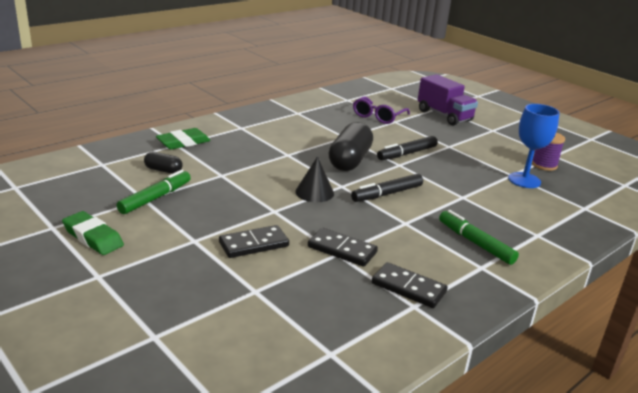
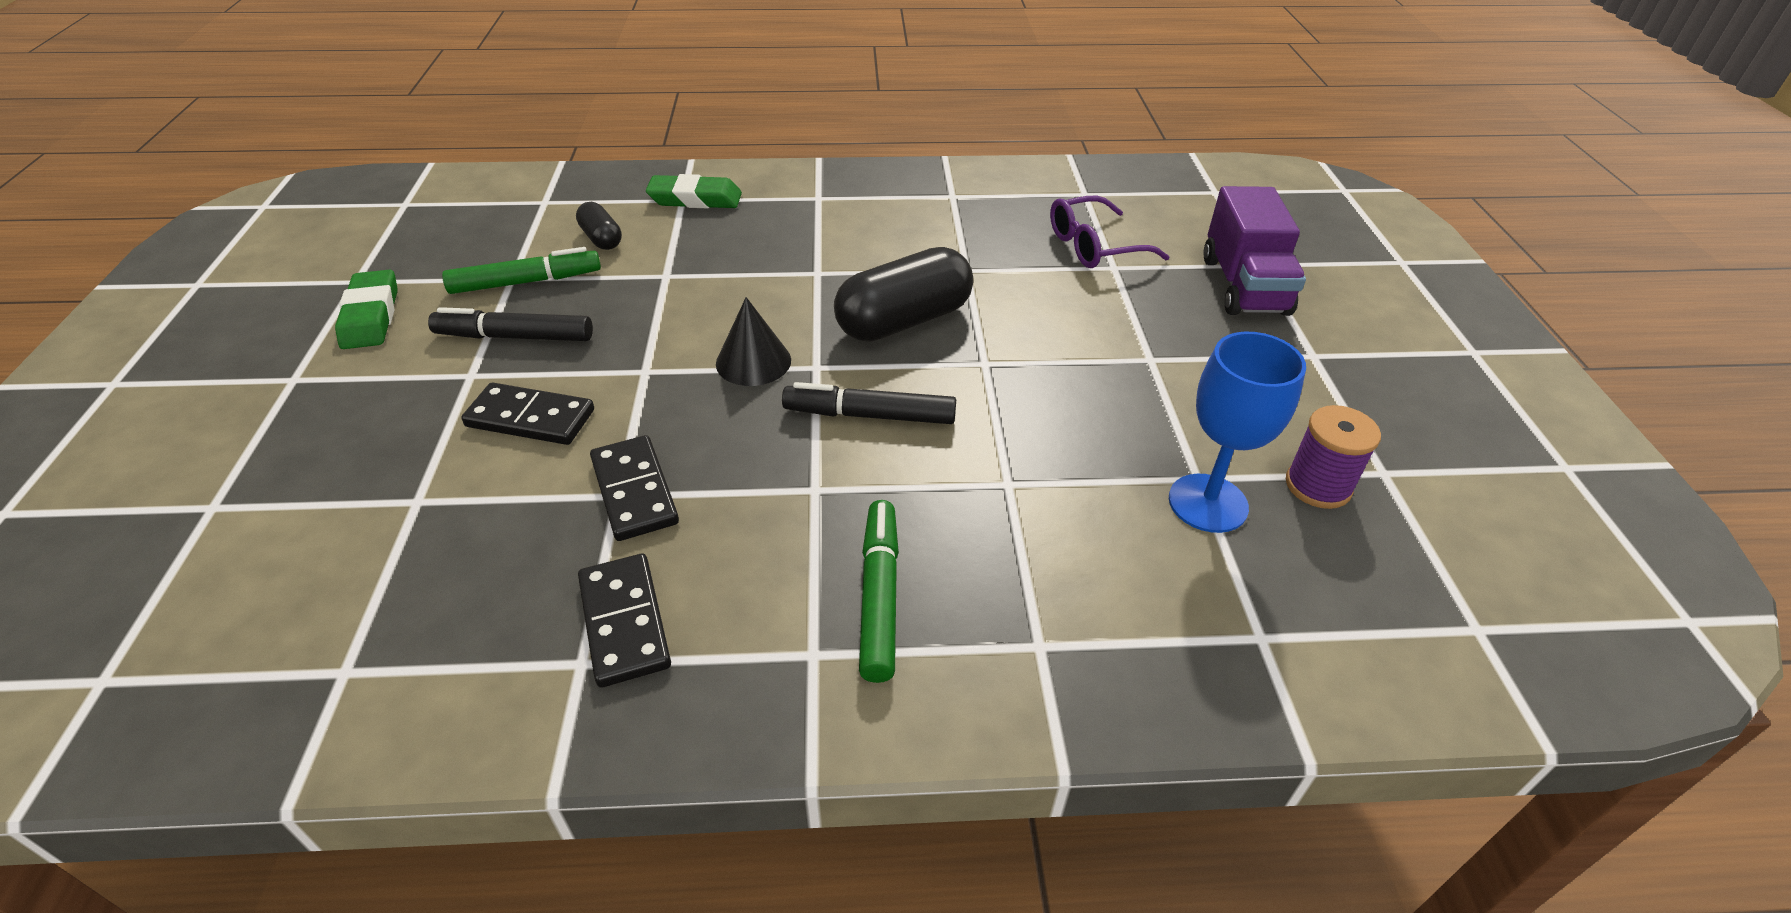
camera: 40 degrees right, 15 degrees up
(407, 154) = (1033, 345): black marker -> black marker (515, 337)

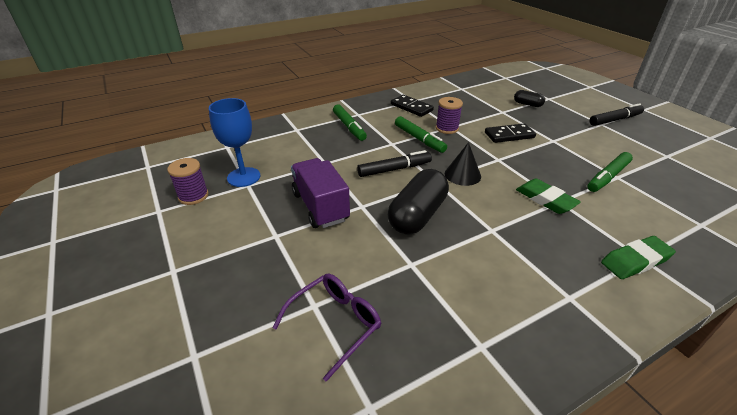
camera: 155 degrees right, 5 degrees down
(371, 316) = (628, 146): green eraser -> green eraser (545, 199)
(515, 337) = (565, 155): black marker -> black marker (615, 120)
(601, 238) = (625, 211): black capsule -> black capsule (527, 104)
(634, 491) = (447, 128): black domino -> purple spool
(738, 479) = (419, 139): none -> green marker
(1244, 286) = (211, 321): purple truck -> purple truck (320, 206)

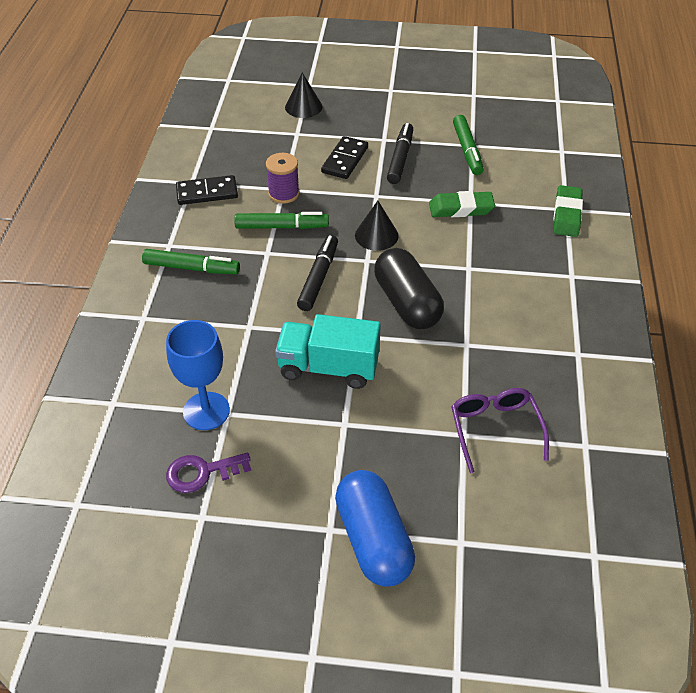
camera: 55 degrees left, 10 degrees up
(172, 298) = (373, 540): none -> blue capsule
(193, 196) = (202, 473): purple spool -> purple key
(320, 206) = (328, 367): purple truck -> turquoise truck
(527, 104) = (303, 107): black capsule -> black cone
(615, 120) = (394, 77): black marker -> black marker (400, 159)

